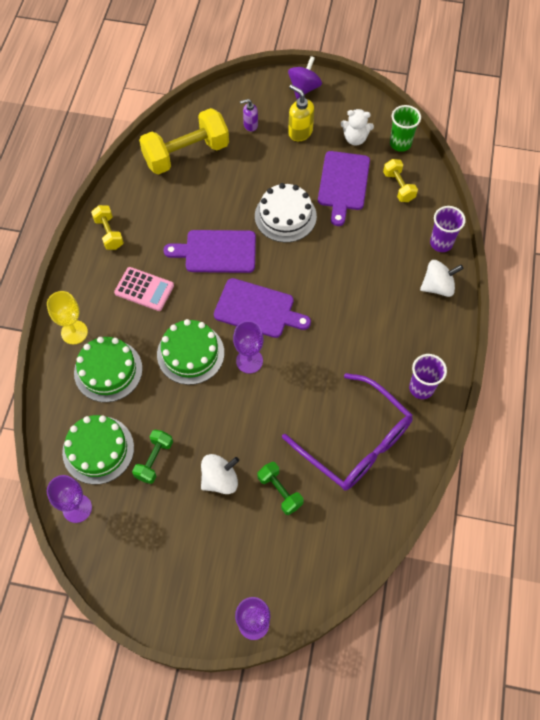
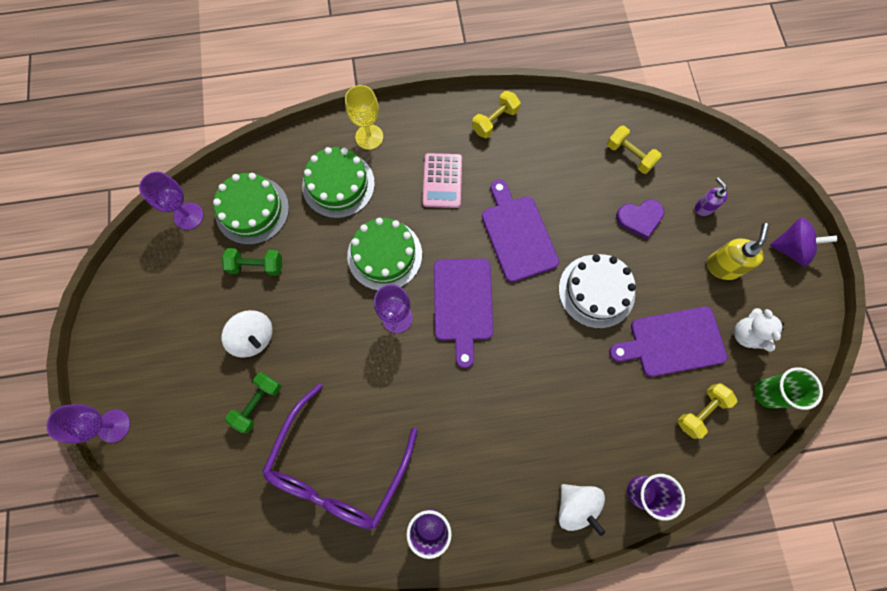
camera: 70 degrees right, 10 degrees up
(186, 154) = (629, 155): yellow dumbbell -> yellow dumbbell, size x0.51
(240, 167) = (640, 218): none -> purple heart

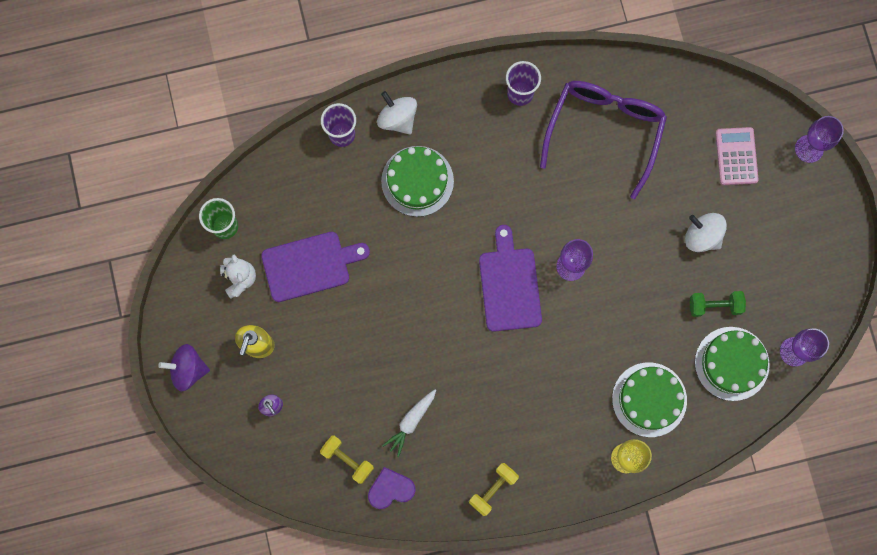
camera: 175 degrees right, 5 degrees up
(258, 403) = (685, 178): green dumbbell -> none
(384, 255) = (591, 327): green cake -> green cake (417, 181)
(442, 181) = (542, 413): pink calculator -> pink calculator (736, 156)
(518, 234) = (461, 360): purple cutting board -> none
(569, 183) = (411, 422): none -> white carrot
(596, 291) = (381, 309): white cake -> none
(640, 218) = (338, 389): purple heart -> purple heart (390, 489)
(700, 411) = (287, 205): yellow dumbbell -> none

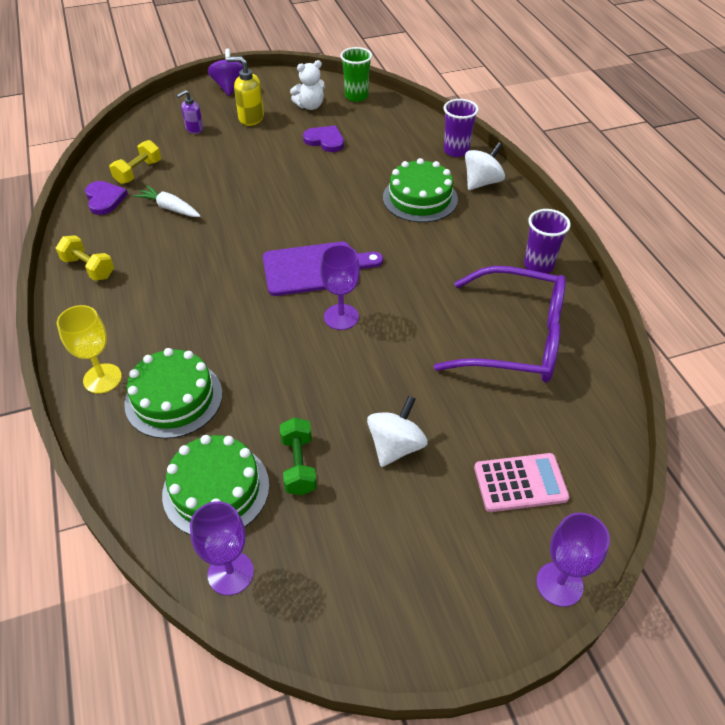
camera: 85 degrees right, 30 degrees down
(310, 266) = (325, 140): purple cutting board -> purple heart

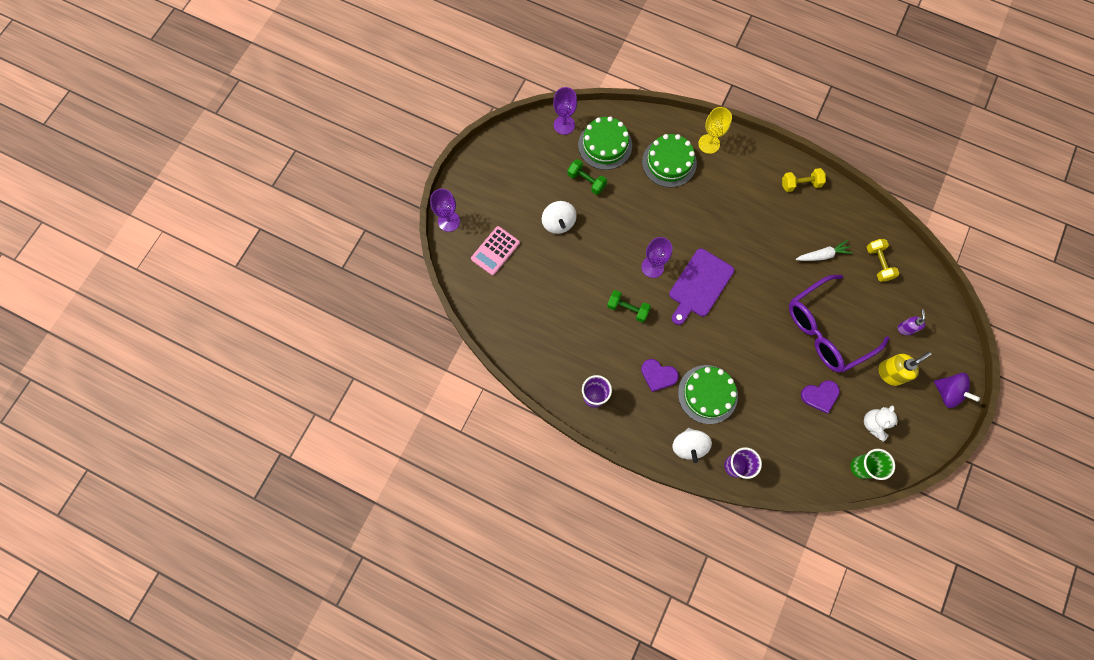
camera: 135 degrees right, 25 degrees up
(104, 199) = (862, 228): purple heart -> purple heart (658, 375)
(416, 303) = (627, 309): none -> green dumbbell
(514, 339) = (562, 329): purple glasses -> purple glasses (827, 329)

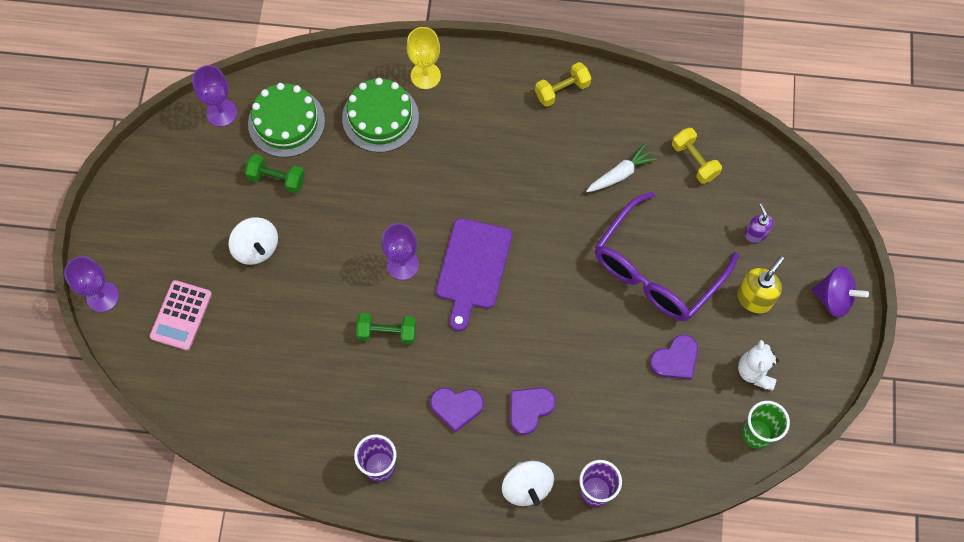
camera: 20 degrees left, 5 degrees down
(707, 394) = (529, 409): green cake -> purple heart

